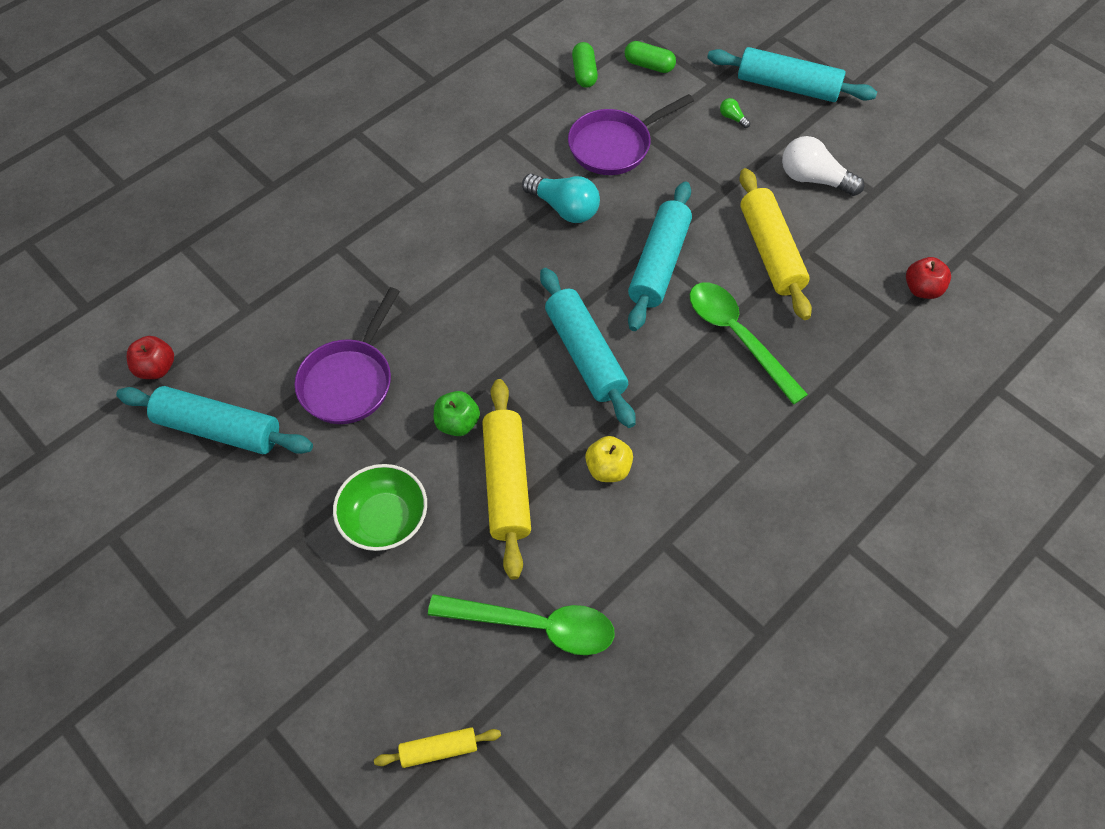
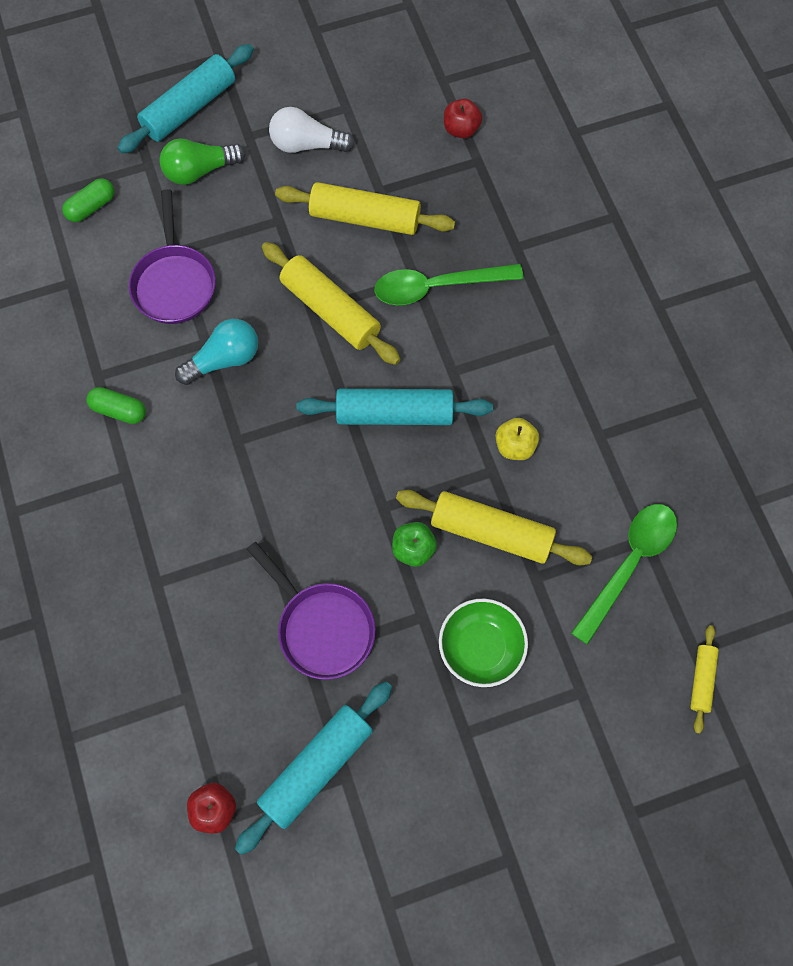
camera: 65 degrees left, 10 degrees up
(584, 73) = (66, 267): green capsule -> green capsule (119, 410)
(659, 264) = (330, 310): turquoise rolling pin -> yellow rolling pin
(732, 118) = (200, 171): green light bulb -> green light bulb, size x2.26
(813, 179) = (306, 144): white light bulb -> white light bulb turned 45 degrees clockwise

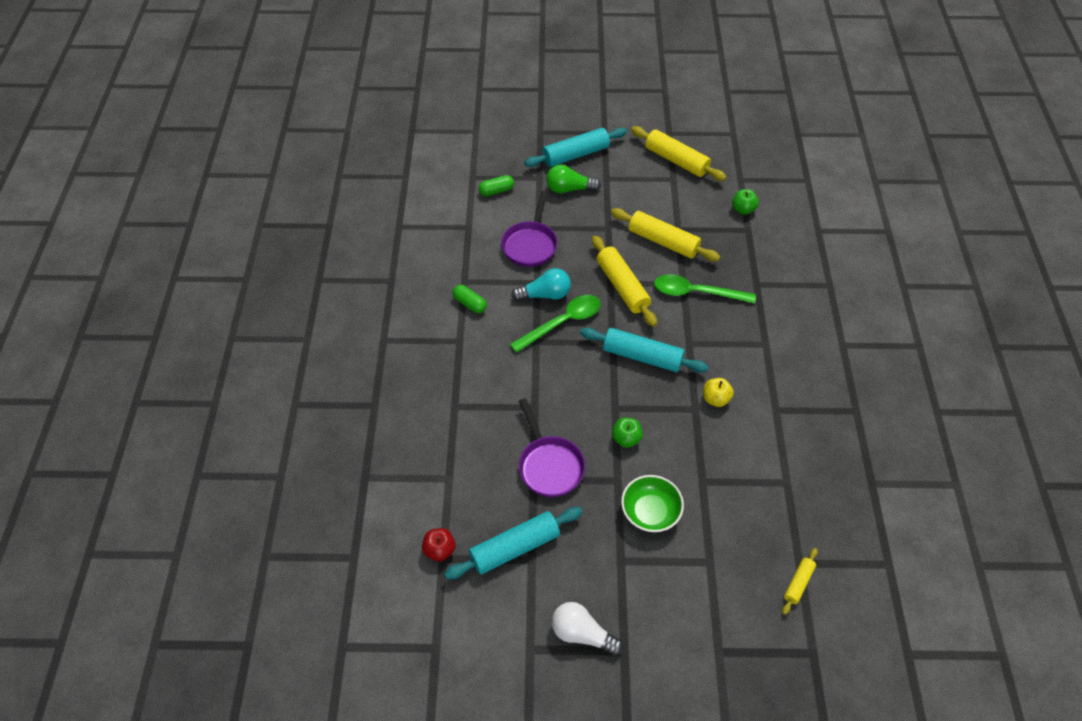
camera: 20 degrees right, 15 degrees down
(306, 144) = (641, 192): white light bulb -> white light bulb (582, 633)
(461, 129) = (743, 209): red apple -> green apple
(491, 532) = (681, 445): yellow rolling pin -> yellow rolling pin (676, 160)
(629, 564) = (770, 494): green spoon -> green spoon (562, 322)

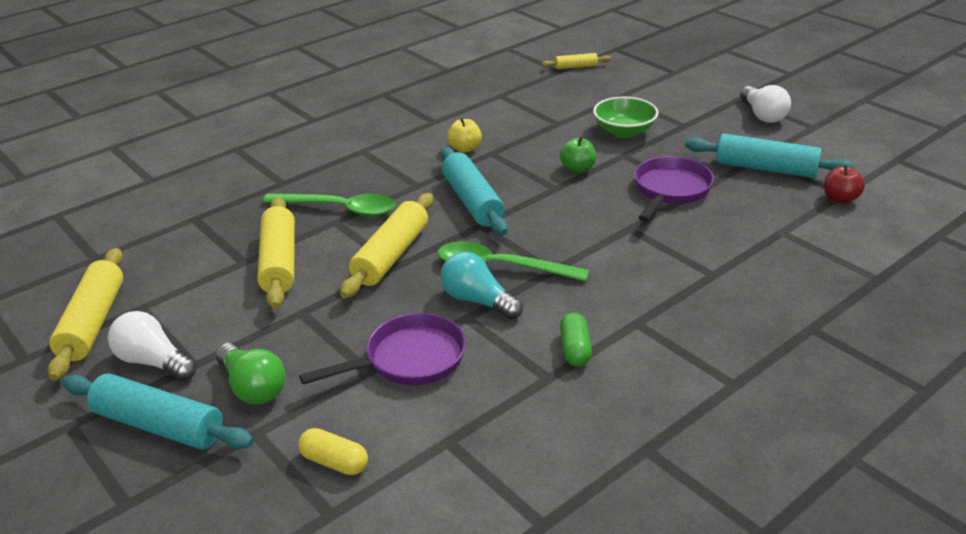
camera: 130 degrees left, 20 degrees down
(496, 191) = (334, 462): green capsule -> yellow capsule
(622, 168) = (153, 362): none -> white light bulb
(696, 292) = (339, 209): green spoon -> green spoon turned 45 degrees counterclockwise
(743, 209) = (157, 234): green apple -> none

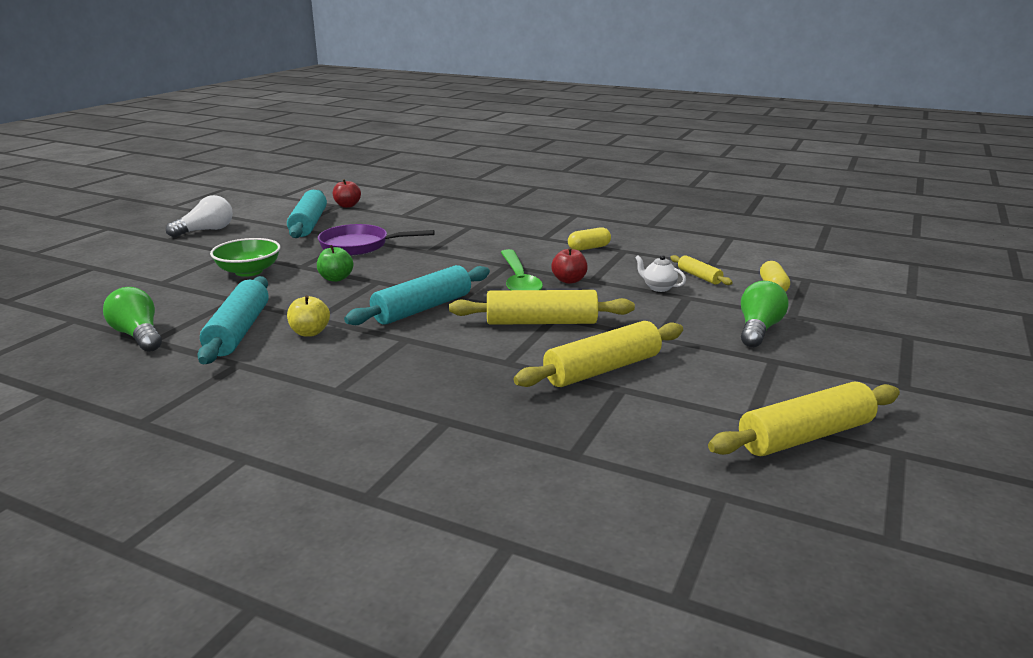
camera: 115 degrees left, 10 degrees down
(153, 362) = (797, 379): white light bulb -> none
(159, 426) = (842, 350): turquoise rolling pin -> turquoise rolling pin (239, 331)
(339, 209) = (481, 367): green spoon -> none
(409, 359) = (658, 288): purple pan -> white teapot
(478, 301) = (569, 280): turquoise light bulb -> red apple
(513, 91) = (138, 335): none -> green light bulb
(575, 349) = (589, 248): green capsule -> yellow capsule
(576, 67) = (62, 313): yellow rolling pin -> yellow rolling pin (699, 276)

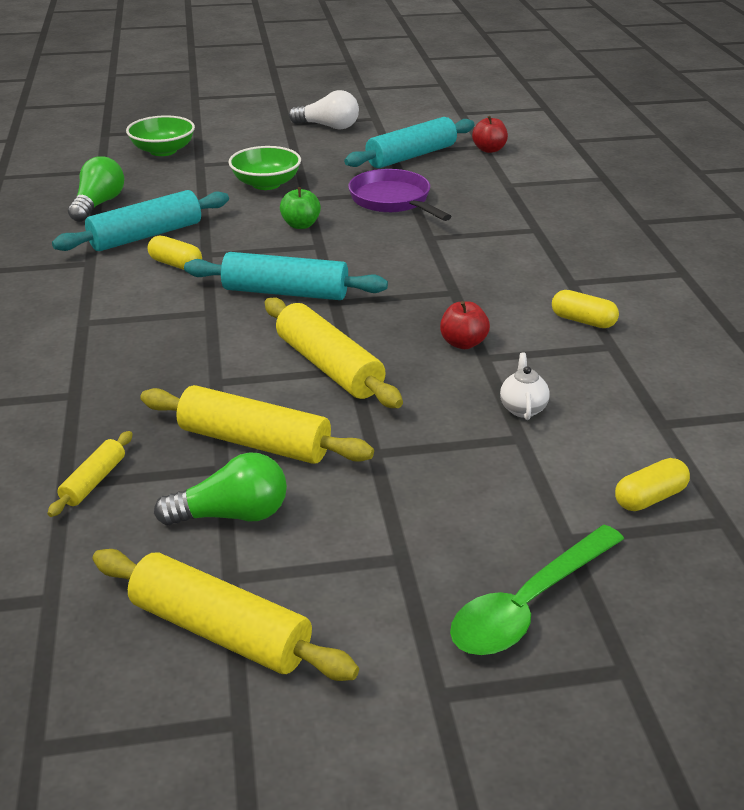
camera: 55 degrees right, 10 degrees up
(101, 288) = (163, 151): none -> green bowl
(310, 332) = (176, 264): yellow apple -> yellow capsule
(518, 281) = (421, 314): green spoon -> green spoon (528, 604)
(699, 276) = (603, 427): yellow rolling pin -> yellow rolling pin (93, 481)
(758, 329) = (484, 522): green light bulb -> green light bulb (232, 515)

